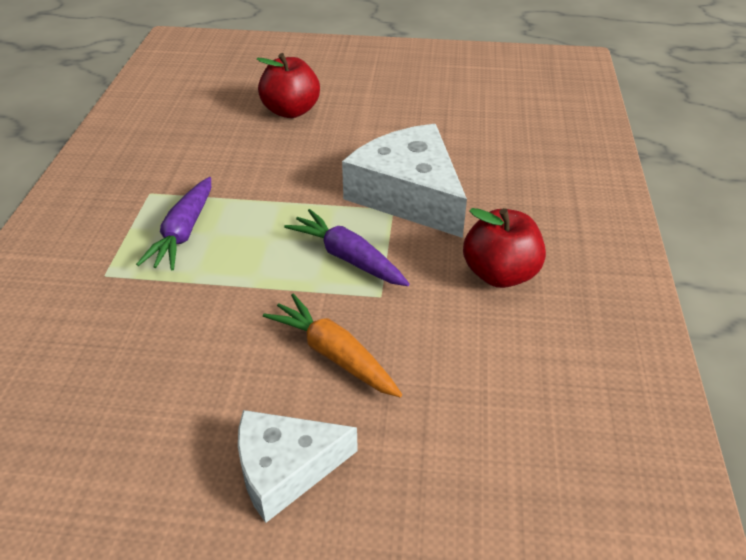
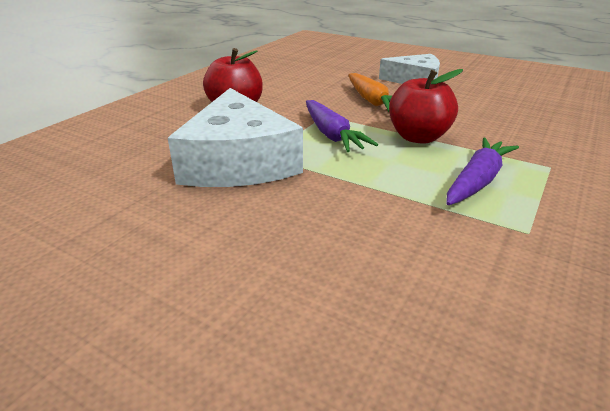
camera: 155 degrees left, 10 degrees down
(291, 111) = (281, 320): red apple -> red apple (418, 137)

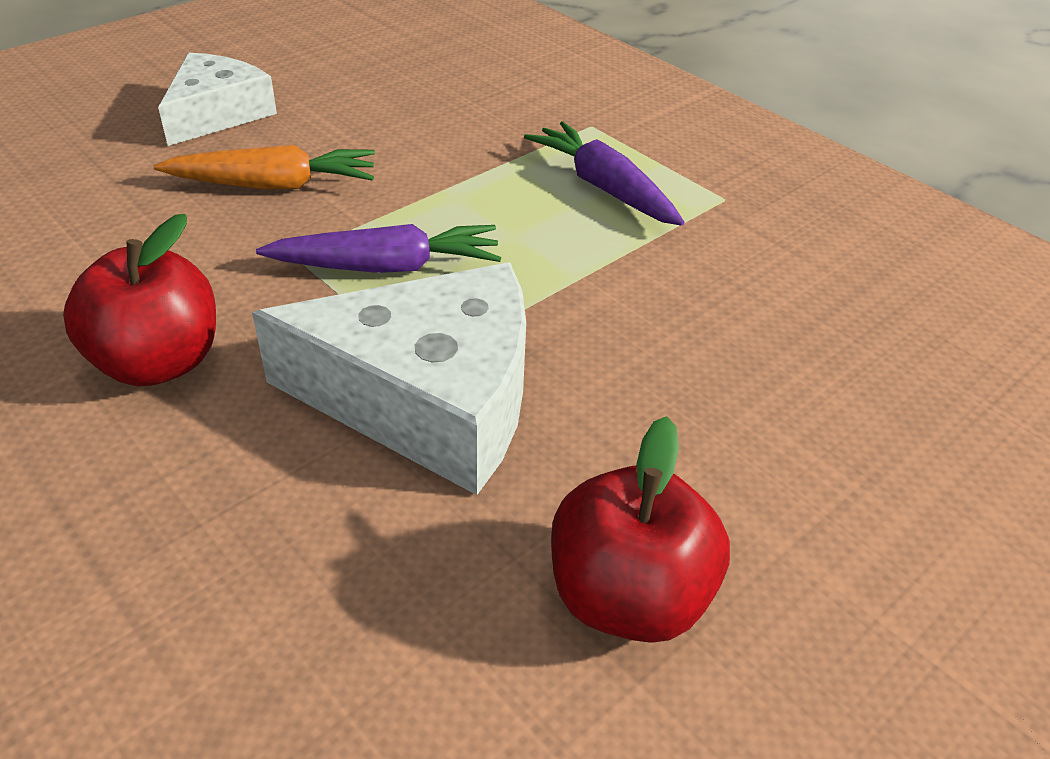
camera: 75 degrees left, 10 degrees up
(418, 137) = (451, 187): red apple -> red apple (628, 597)

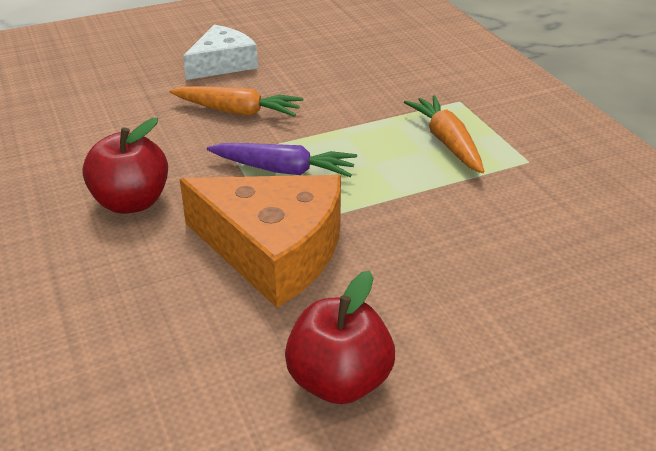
camera: 20 degrees right, 5 degrees down
(428, 398) = (273, 249): white cheese -> orange cheese
(604, 187) = (447, 142): purple carrot -> orange carrot

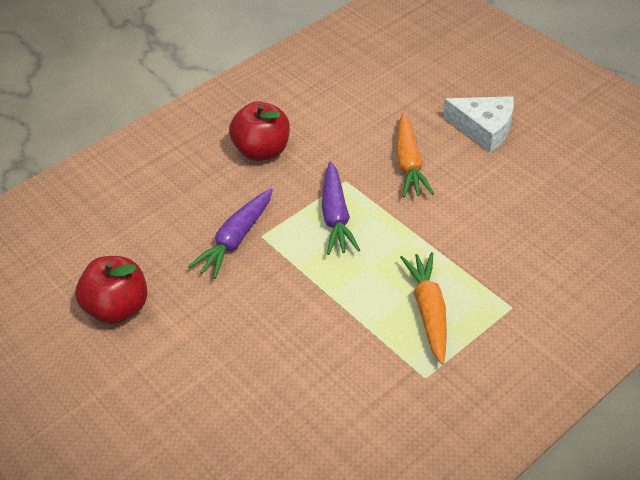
camera: 75 degrees right, 10 degrees up
(273, 249) = (236, 239): orange cheese -> purple carrot
(447, 142) = (428, 311): orange carrot -> orange carrot turned 60 degrees counterclockwise

